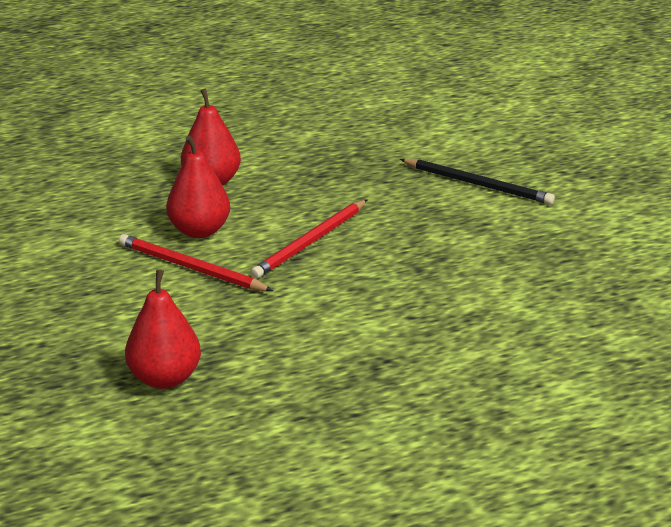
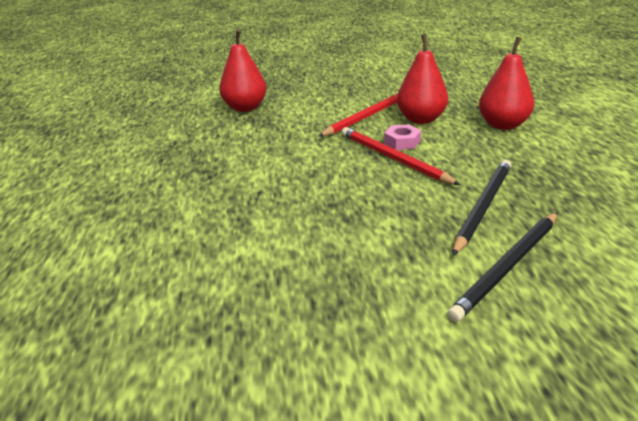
camera: 105 degrees right, 0 degrees up
(267, 239) = (402, 142): none -> pink nut
(394, 193) = (483, 206): none -> black pencil

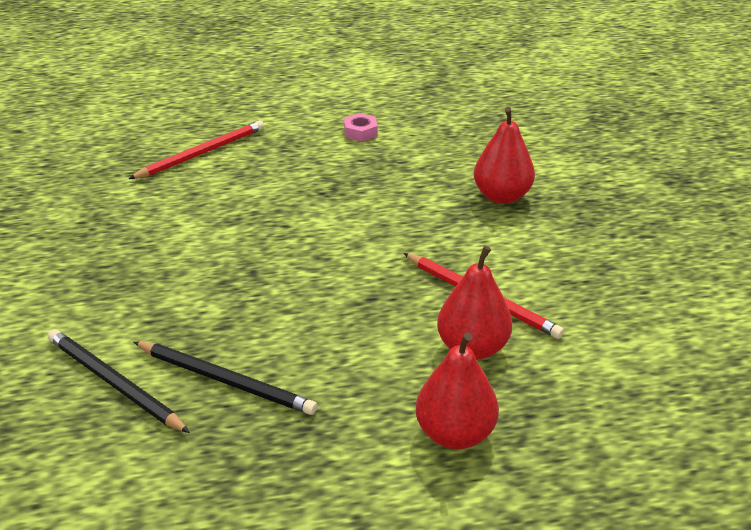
camera: 85 degrees right, 5 degrees up
(393, 158) = (350, 317): red pencil -> red pencil (202, 153)
(402, 142) = (397, 326): pink nut -> pink nut (360, 132)

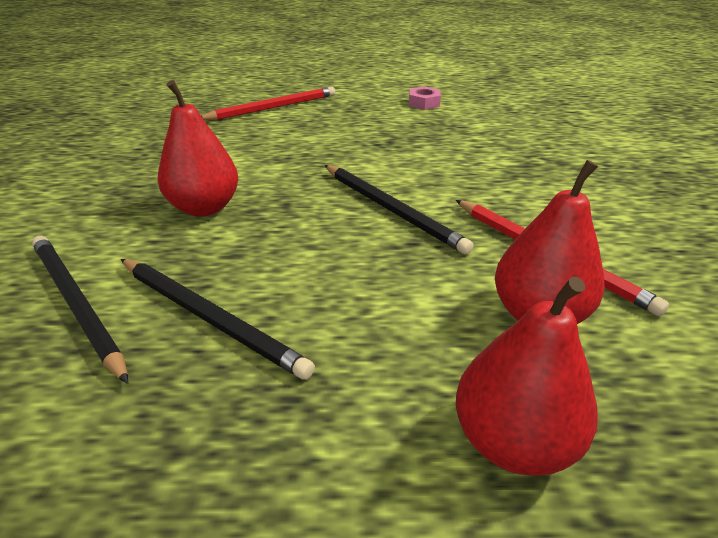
camera: 10 degrees right, 0 degrees up
(348, 267) = (391, 210): none -> black pencil
(501, 196) = (567, 160): red pear -> red pear (204, 207)

